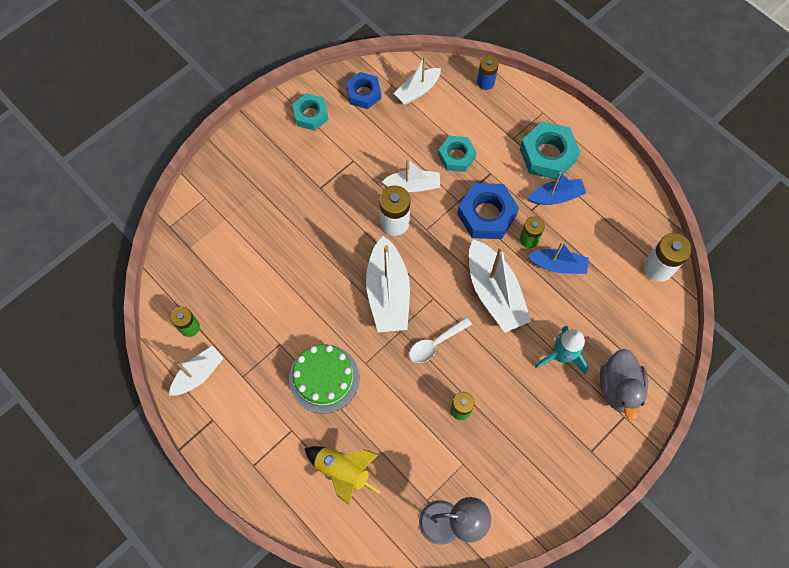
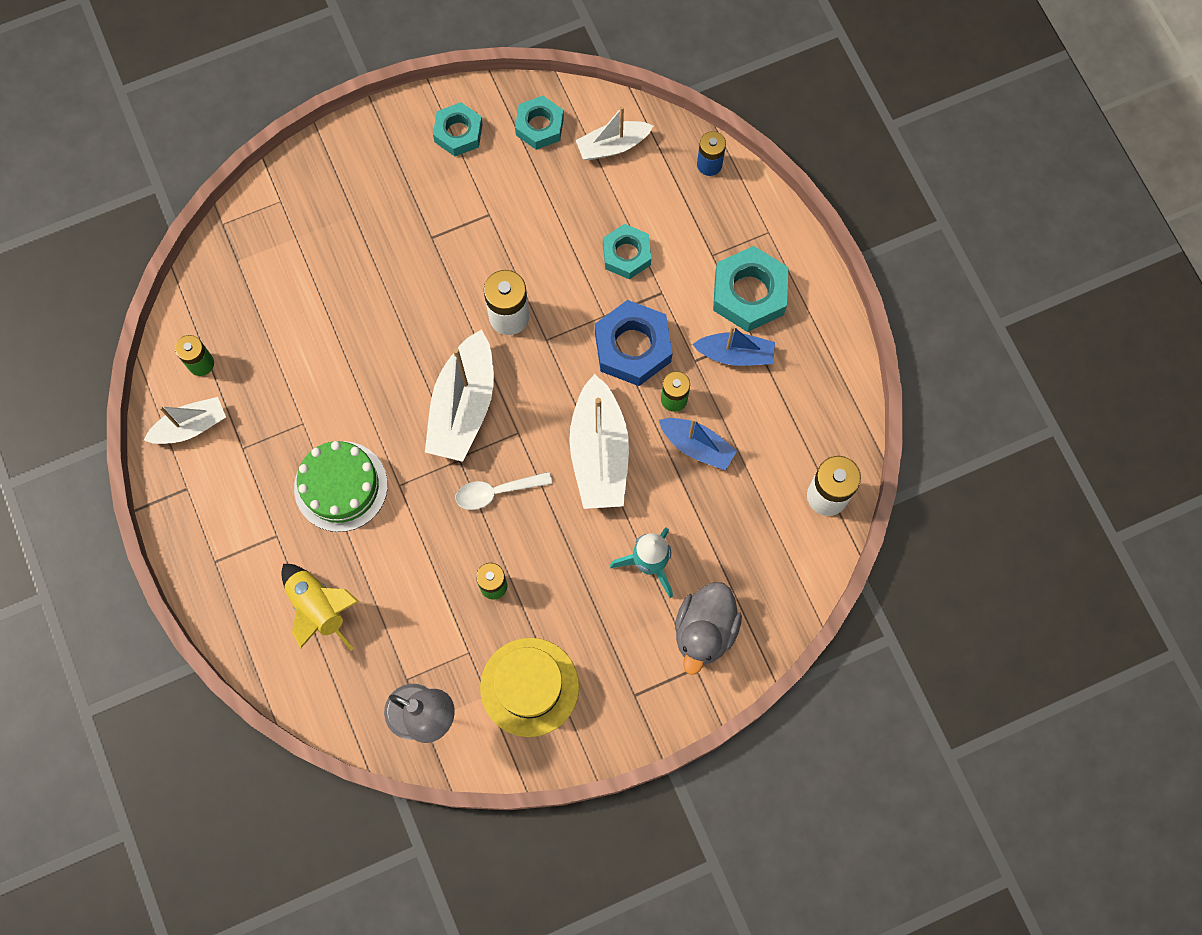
camera: 20 degrees right, 5 degrees up
(363, 93) = (539, 126): blue nut -> turquoise nut
(413, 185) = (553, 275): white boat -> none
(516, 472) = (529, 687): none -> yellow hat

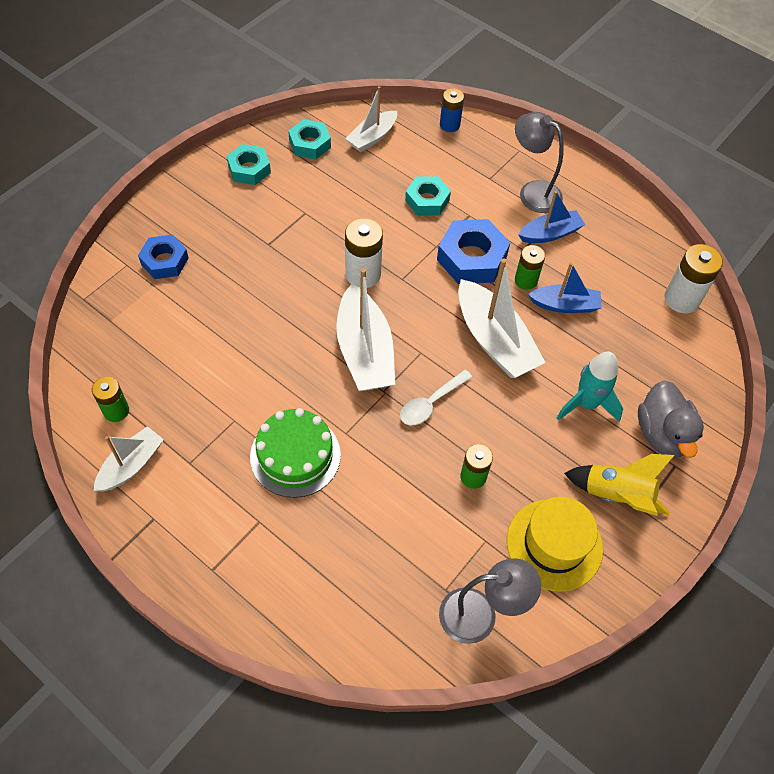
camera: 30 degrees left, 15 degrees down
(319, 213) = (164, 261): none -> blue nut
(319, 608) = (332, 565): yellow rocket -> yellow rocket (616, 495)
(749, 293) = (532, 192): turquoise nut -> grey lamp

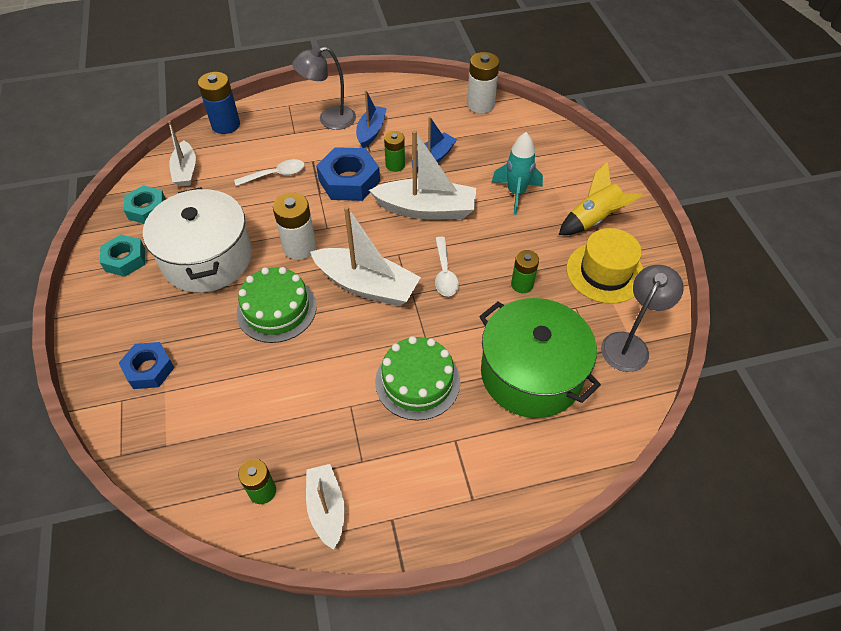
camera: 50 degrees left, 5 degrees down
(285, 303) = (276, 309): none -> green cake
(296, 220) = (207, 258): none -> white pot
(375, 544) = (531, 374): none -> green pot
(427, 200) = (275, 175): turquoise nut -> white spoon
(449, 125) = (226, 125): blue battery -> blue battery, size x1.54
(662, 434) = (567, 172): grey duck -> none

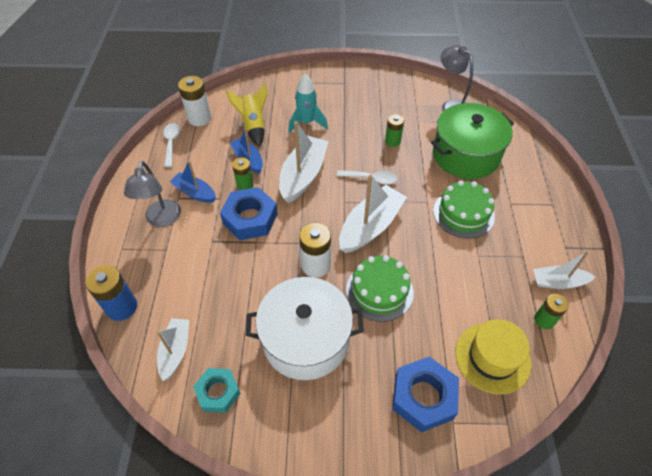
camera: 75 degrees left, 0 degrees up
(125, 259) = (283, 416): turquoise nut -> none
(149, 369) = (423, 397): blue nut -> blue nut, size x1.53
(185, 171) = (175, 351): white boat -> white boat turned 90 degrees counterclockwise
(275, 175) = (218, 272): white spoon -> white spoon (171, 143)
(593, 220) = (346, 92): yellow rocket -> yellow rocket (253, 126)
(605, 272) = (393, 100): yellow hat -> yellow hat (492, 357)

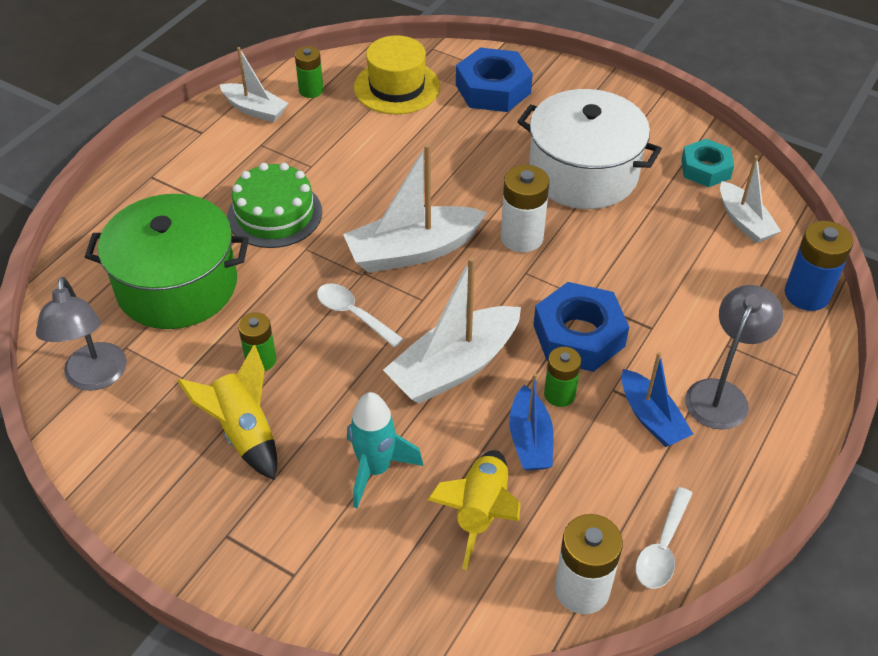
camera: 150 degrees left, 5 degrees down
(175, 351) = (744, 221): white boat -> white boat turned 60 degrees counterclockwise
(371, 113) = (244, 432): none -> yellow rocket
(379, 291) = (463, 181): green cake -> none

